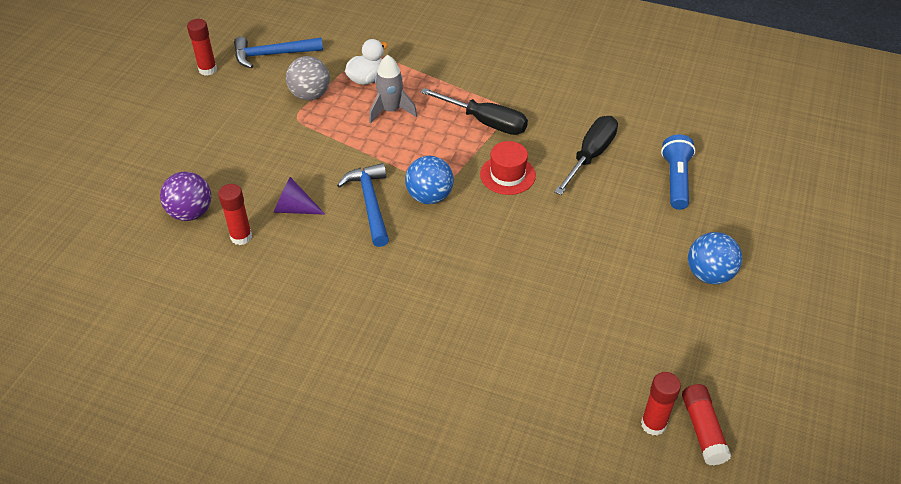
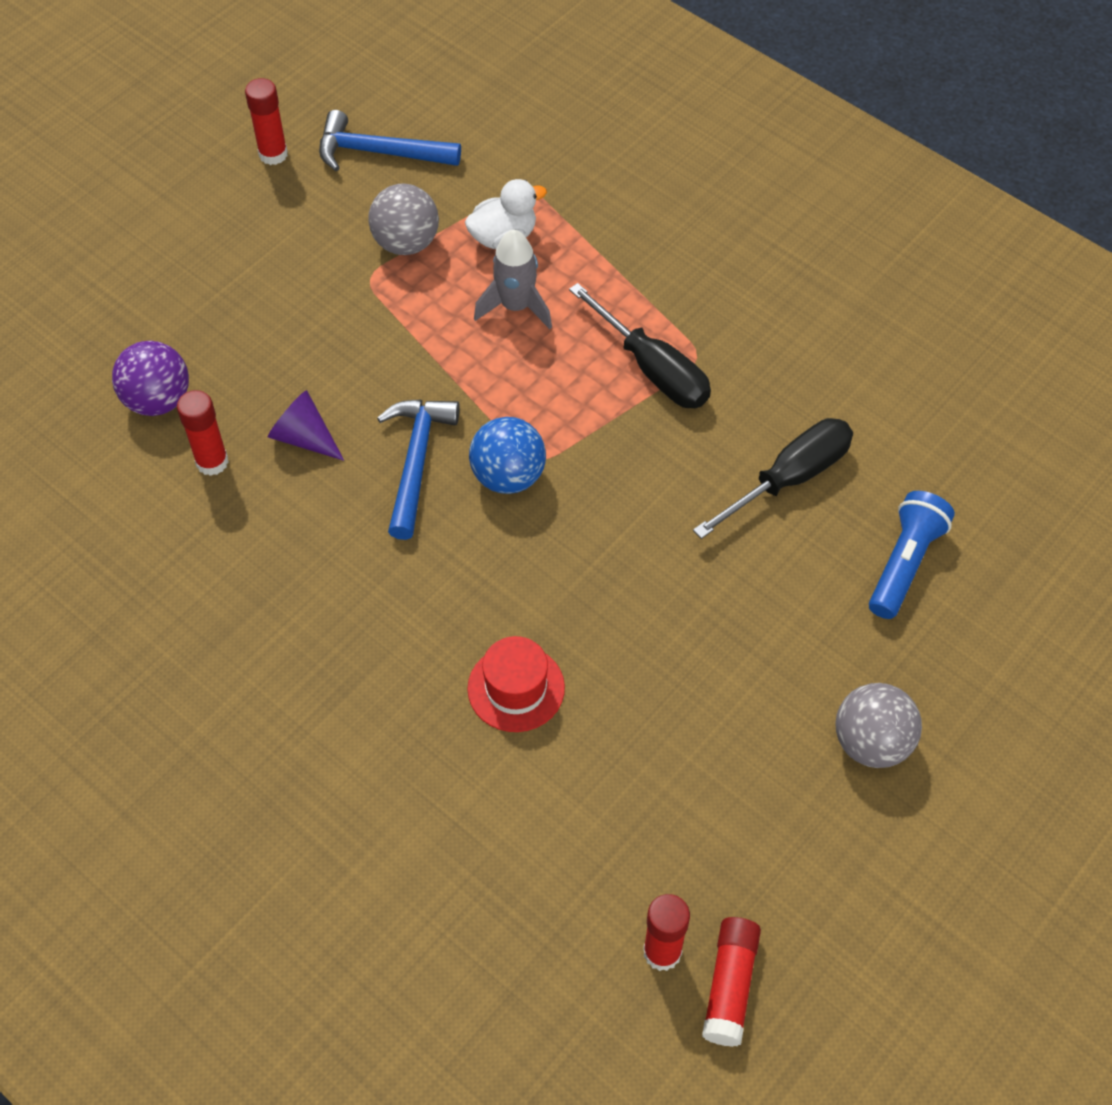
camera: 20 degrees right, 10 degrees up
(507, 175) = (643, 474): red hat -> red hat (516, 688)
(709, 274) = (871, 743): blue ball -> grey ball

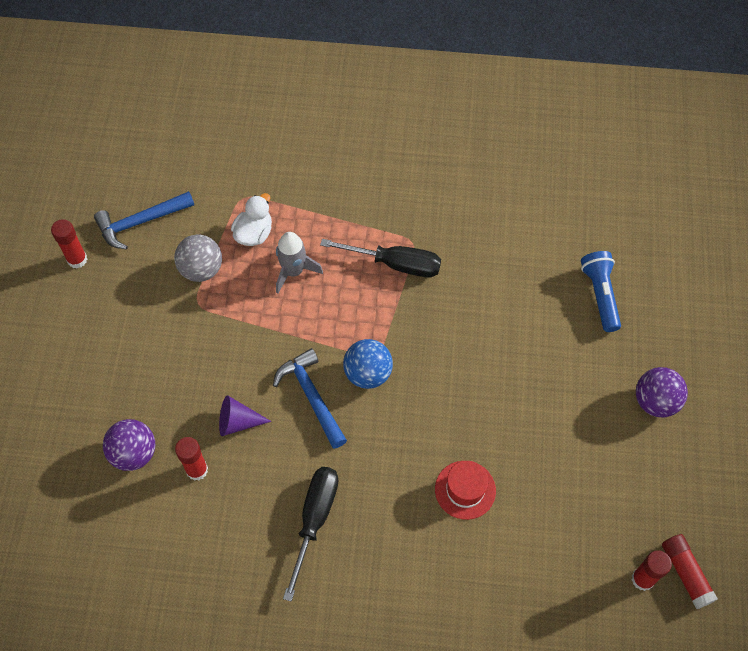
camera: 35 degrees left, 5 degrees up
(789, 478) = (511, 283): black screwdriver -> black screwdriver (314, 520)
(871, 743) = (655, 401): grey ball -> purple ball

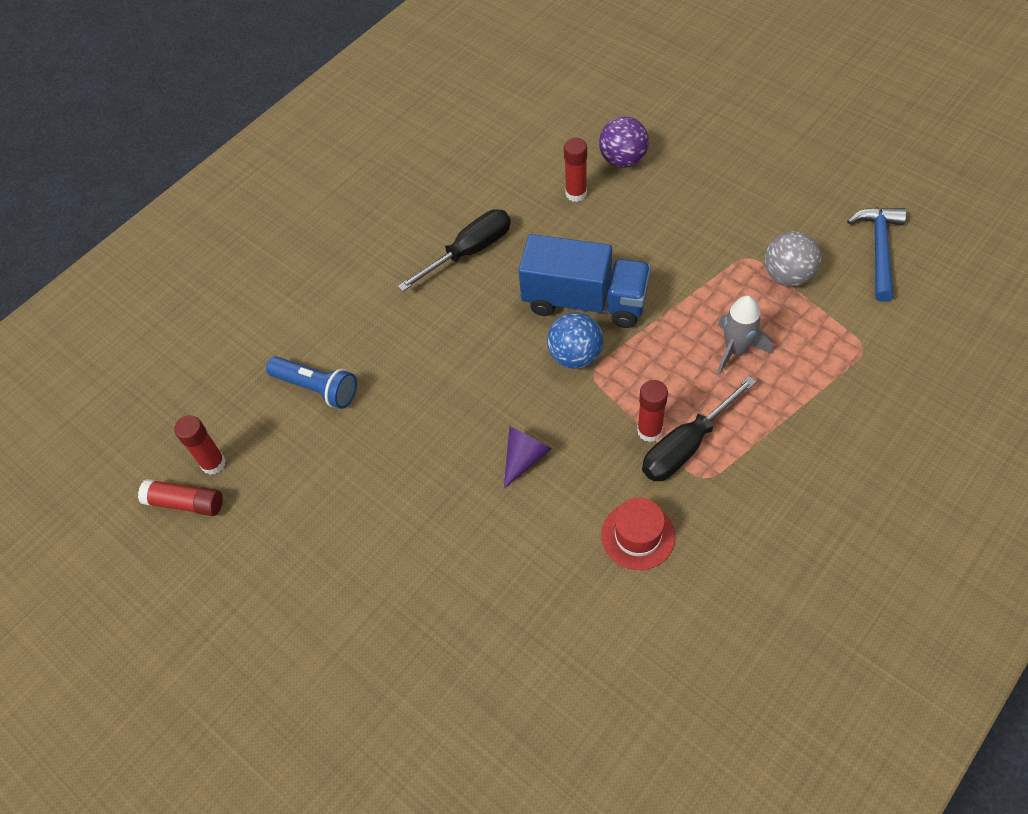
camera: 130 degrees right, 5 degrees down
(77, 259) = (859, 188): red glue stick -> red glue stick (649, 431)
(238, 422) = (600, 237): purple cone -> purple cone (525, 458)
(254, 233) = (807, 337): white duck -> none
(311, 396) = (585, 301): blue hammer -> blue truck
(314, 520) = (469, 251): black screwdriver -> black screwdriver turned 90 degrees counterclockwise
(465, 490) = (404, 372): red hat -> red hat (637, 536)
(600, 295) = (507, 633): blue flashlight -> blue flashlight (317, 388)
(655, 401) = (349, 599): purple ball -> none

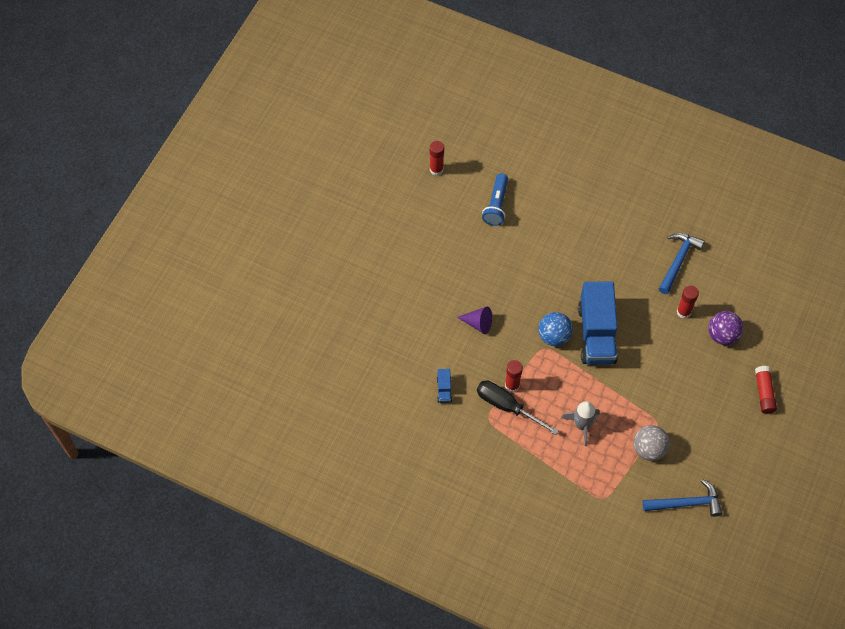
camera: 70 degrees right, 5 degrees up
(185, 503) = (410, 164): red glue stick -> red glue stick (764, 393)
(469, 251) = (617, 260): black screwdriver -> none
(493, 183) = (678, 260): none -> blue hammer
(637, 536) = (444, 390): red hat -> blue truck

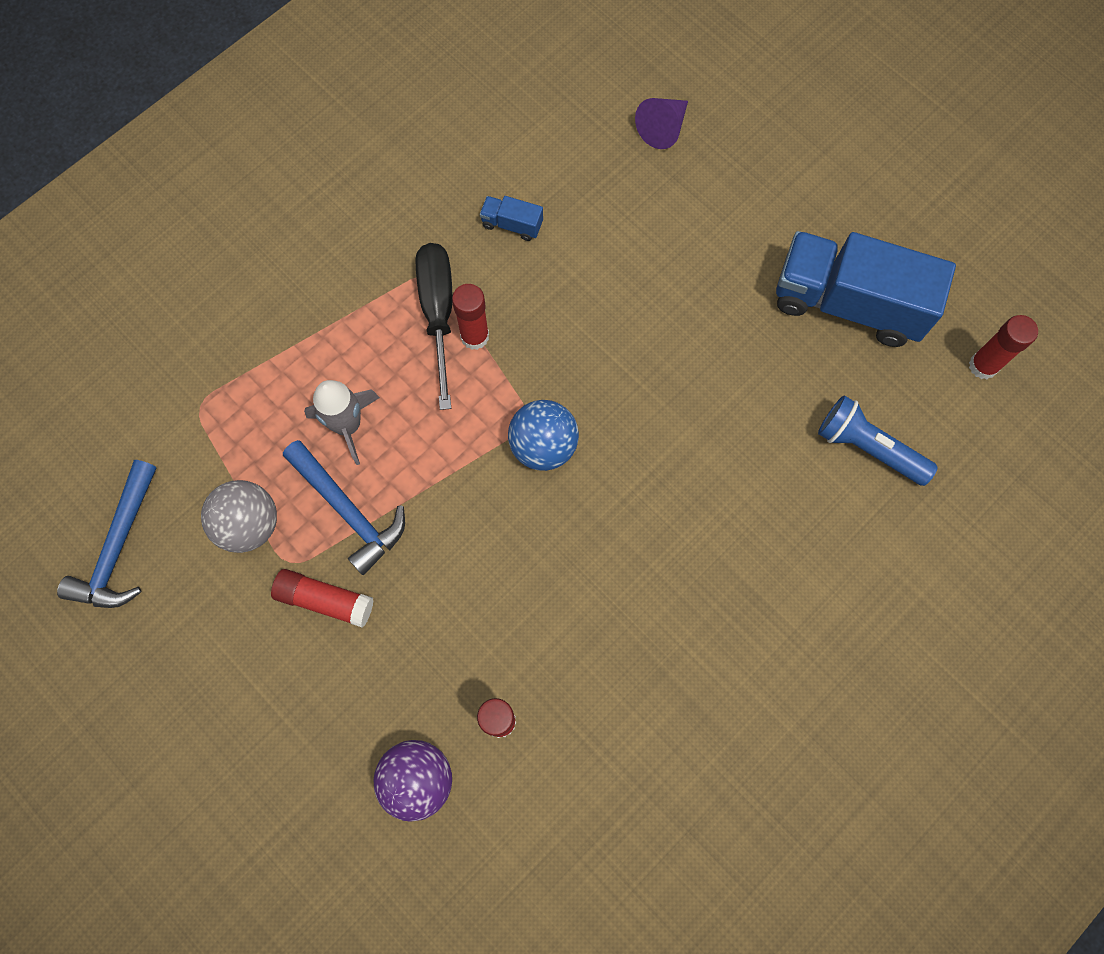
camera: 110 degrees right, 10 degrees up
(478, 323) = (620, 324): purple cone -> purple cone (663, 129)
(507, 406) = (438, 313): black screwdriver -> black screwdriver turned 60 degrees counterclockwise
(596, 334) = (518, 526): blue truck -> blue truck (848, 303)
(678, 260) = (621, 765): blue hammer -> blue hammer (349, 511)
(764, 393) = (259, 807): red glue stick -> red glue stick (325, 600)

